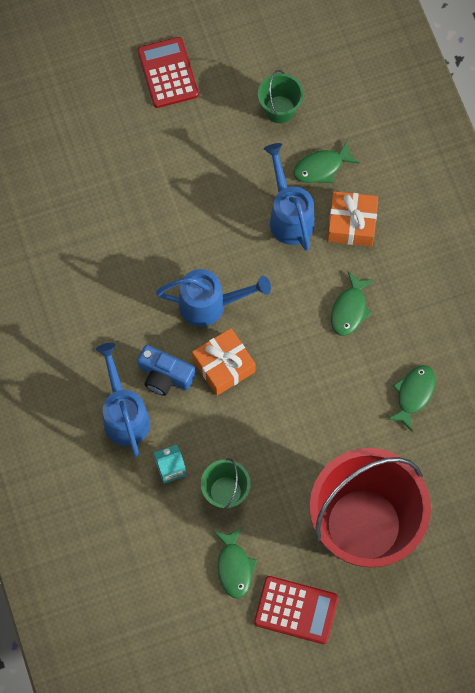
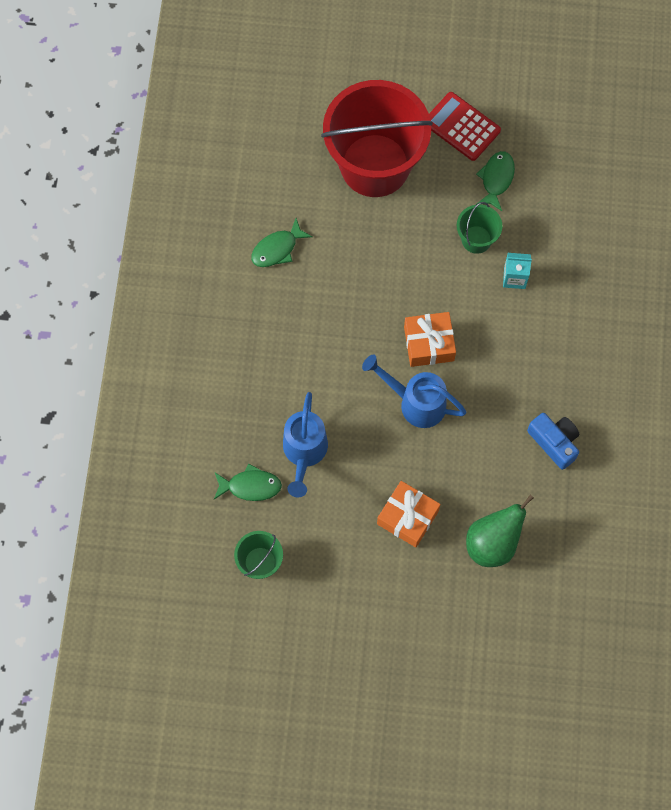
camera: 155 degrees left, 0 degrees up
(84, 211) = (493, 543): none -> green pear
(124, 415) = (535, 339): blue watering can -> none
(165, 376) = (485, 358): blue camera -> blue camera (554, 442)
(168, 73) = (350, 651): red calculator -> none
(350, 309) = (293, 344): green fish -> none
(351, 224) = (251, 420): orange gift -> orange gift (407, 517)

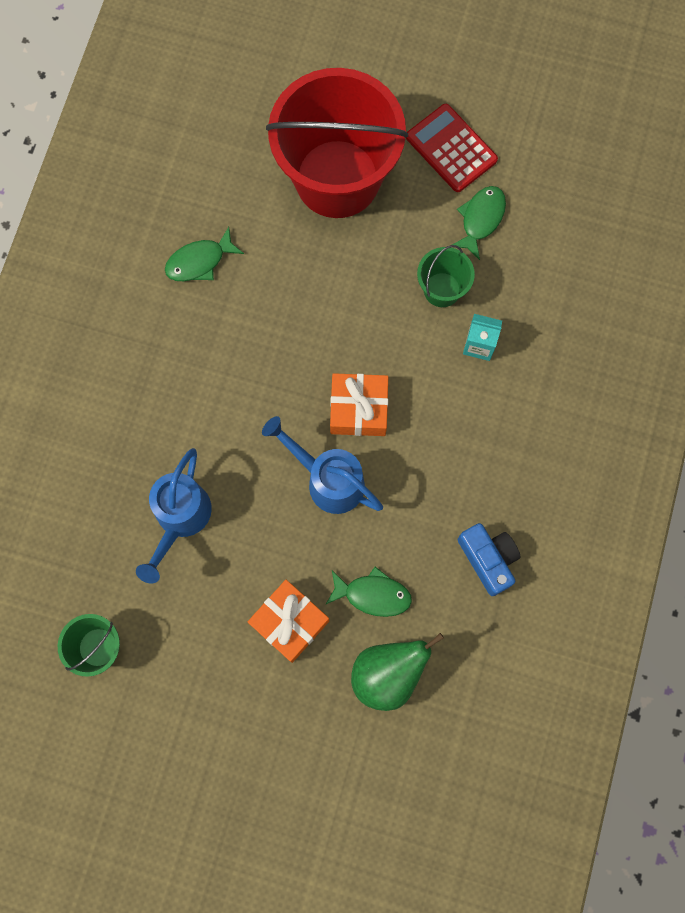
camera: 10 degrees right, 5 degrees up
(250, 486) = (107, 549): green fish -> green fish (373, 594)

